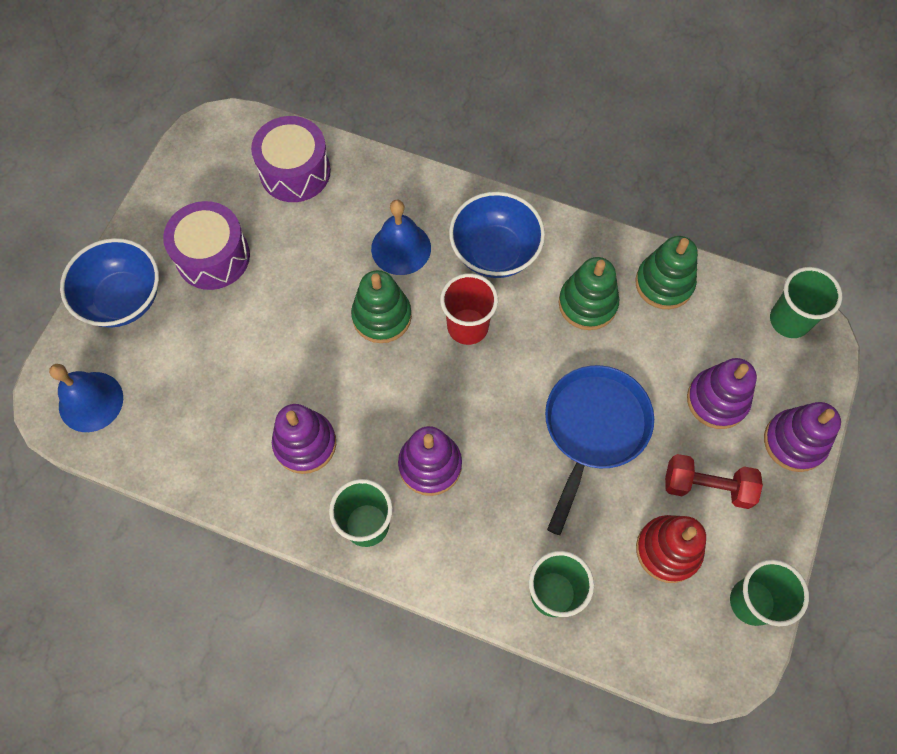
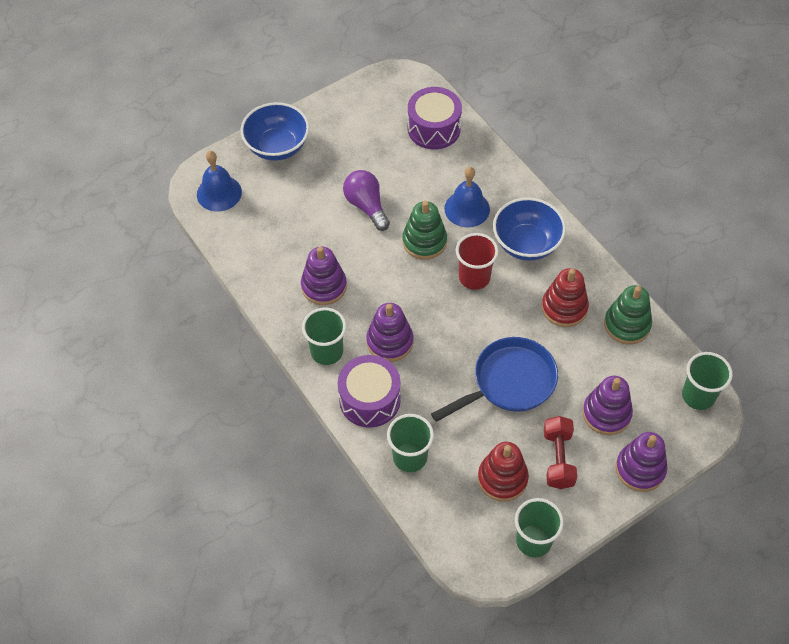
camera: 35 degrees right, 10 degrees down
(213, 256) = (347, 151): purple drum -> purple drum (369, 399)
(284, 312) = (366, 206): none -> purple light bulb
(587, 304) = (564, 308): green stacking toy -> red stacking toy
(707, 486) = (558, 459): red dumbbell -> red dumbbell turned 45 degrees clockwise

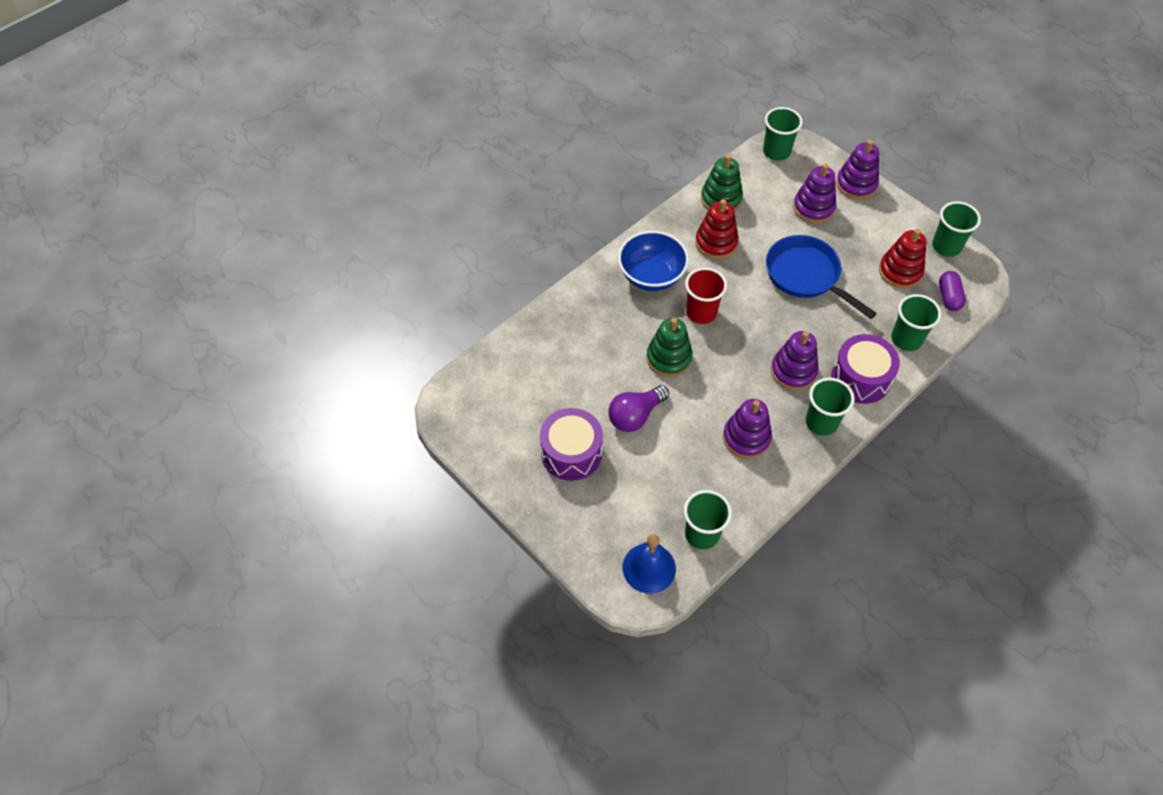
camera: 100 degrees left, 0 degrees up
(238, 234) = (702, 534): none -> green cup
(277, 147) = (569, 519): blue bowl -> none
(434, 128) = (518, 368): purple drum -> purple drum (571, 453)
(459, 519) = (949, 297): none -> purple capsule
(467, 209) = (620, 327): blue bell -> none
(558, 459) = (867, 236): red dumbbell -> none

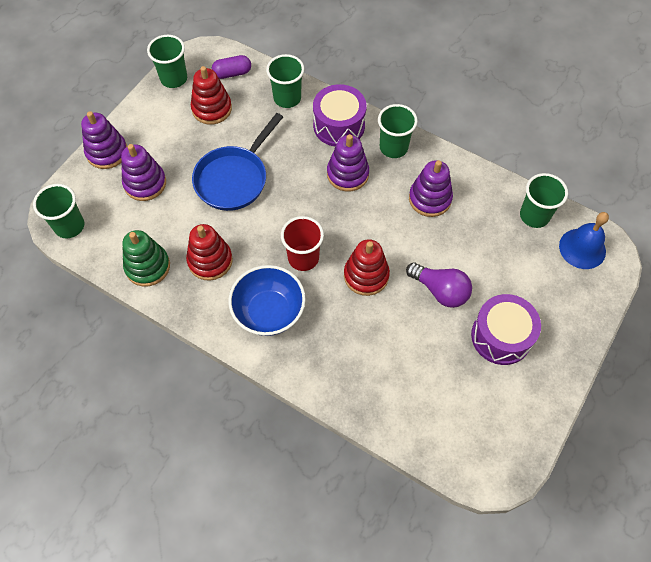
camera: 105 degrees left, 5 degrees up
(669, 358) = (366, 275): green stacking toy -> red stacking toy

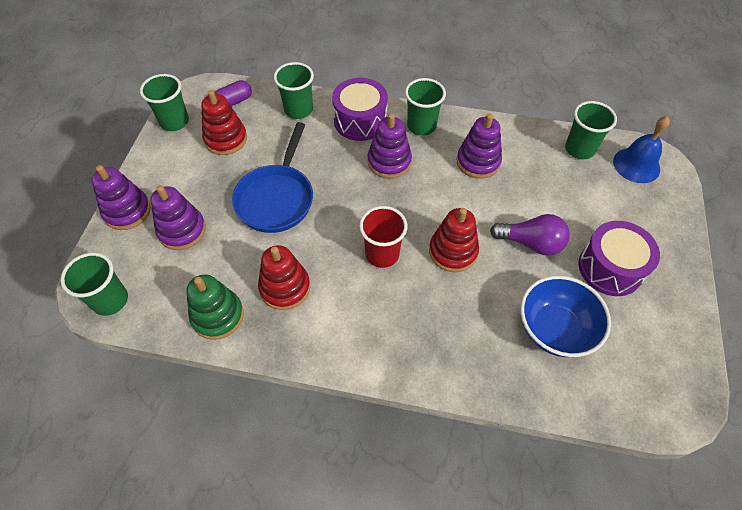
camera: 20 degrees left, 5 degrees down
(269, 312) = (371, 320): blue bowl -> blue bowl (554, 329)

